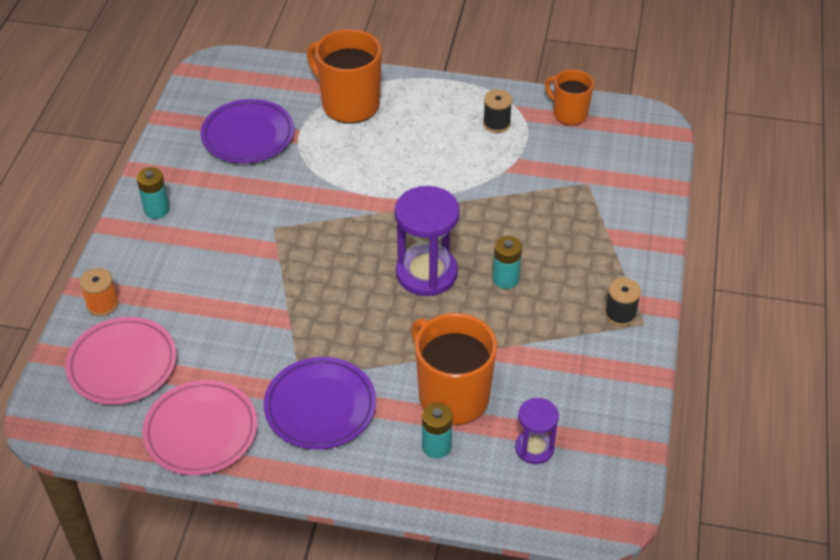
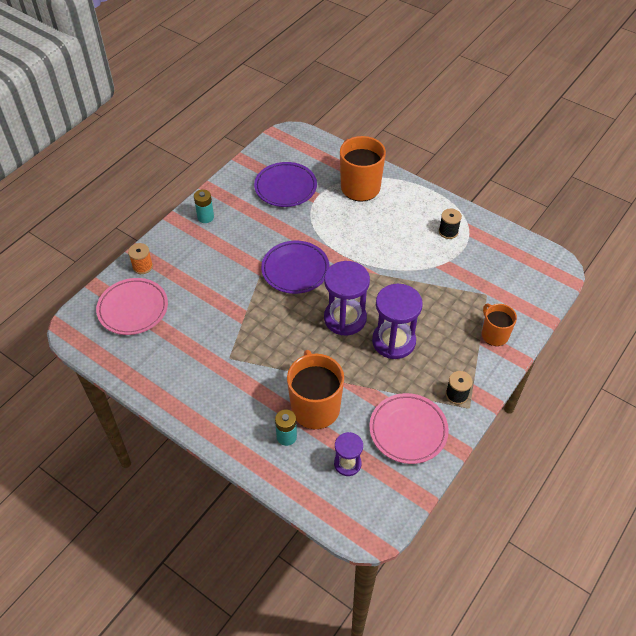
camera: 25 degrees right, 5 degrees up
(201, 431) = (153, 369): pink plate -> pink plate (408, 430)
(320, 407) = (231, 381): purple plate -> purple plate (295, 270)
(505, 279) = (393, 341): turquoise battery -> purple hourglass
(569, 113) = (501, 241): orange mug -> orange mug (494, 334)

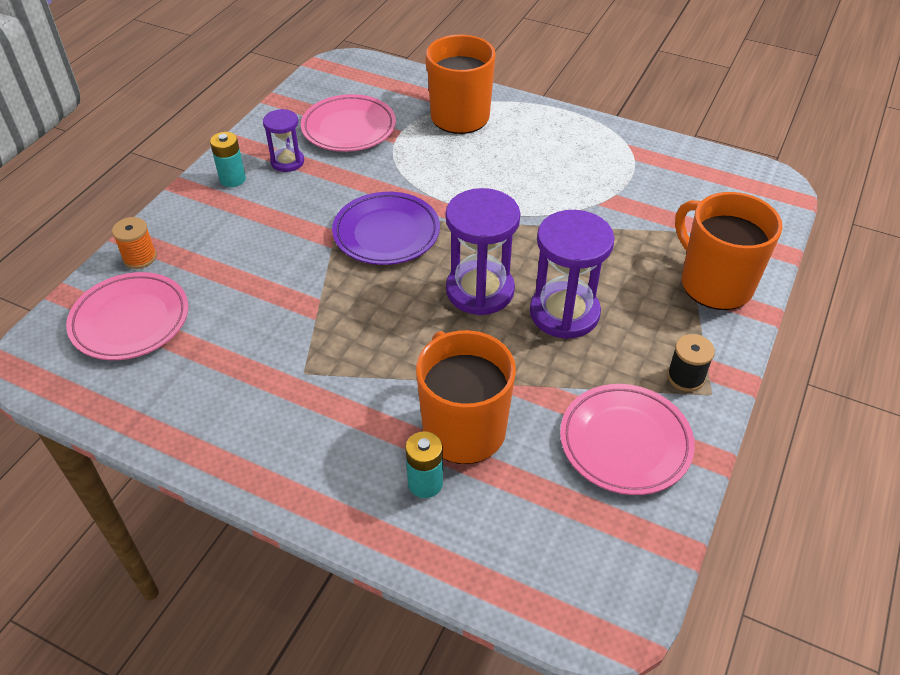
camera: 10 degrees left, 5 degrees down
(285, 187) = (349, 128): purple plate -> pink plate
(347, 464) = (539, 512): purple hourglass -> purple hourglass (287, 162)
(448, 232) = (603, 158): black spool -> none
(494, 334) = (714, 283): orange mug -> orange mug, size x1.68

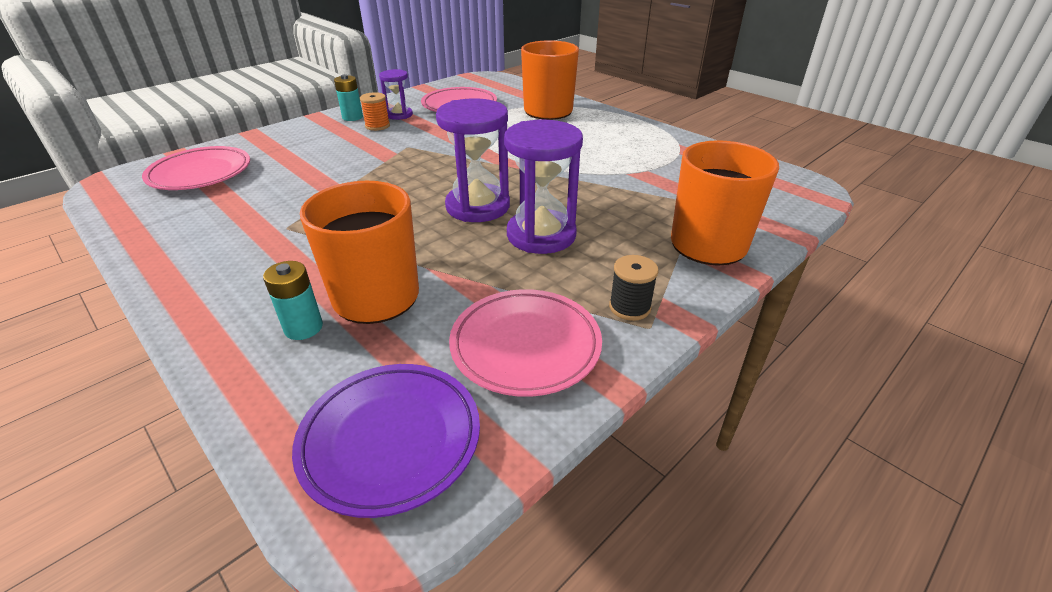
camera: 20 degrees right, 10 degrees down
(140, 257) = (247, 144): orange spool -> orange spool (377, 126)
(386, 233) = (433, 161): purple plate -> purple plate (390, 440)

